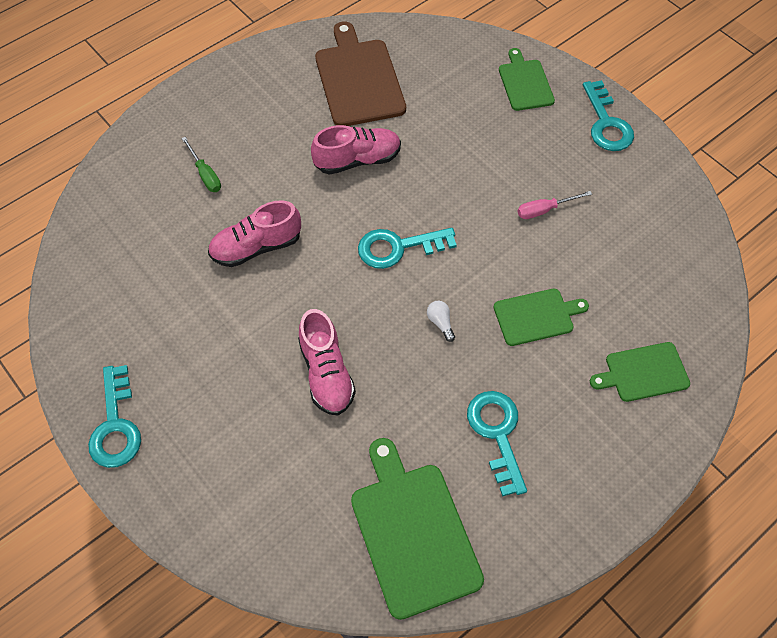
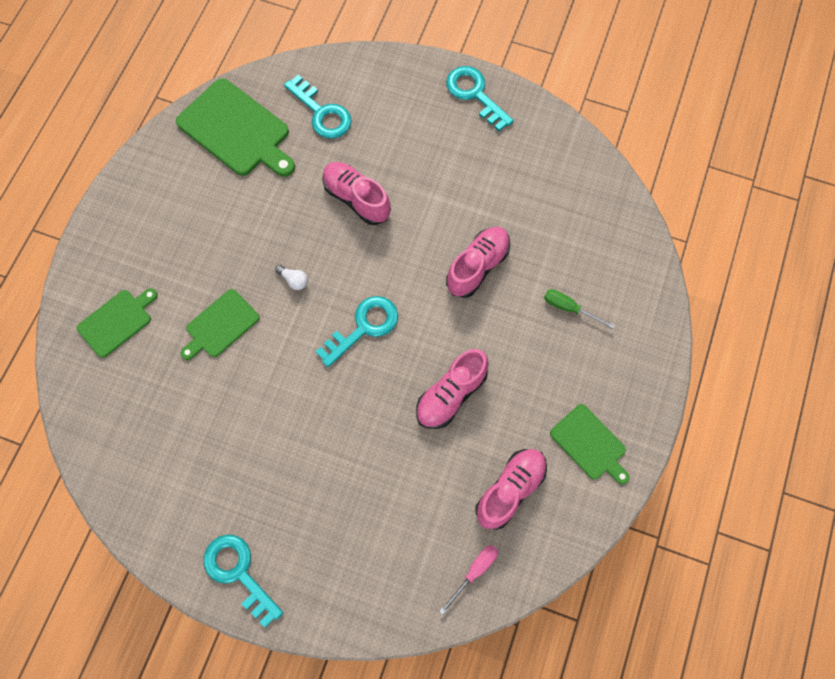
camera: 150 degrees right, 10 degrees up
(358, 79) = (510, 490): brown cutting board -> pink shoe
(497, 434) = (210, 219): turquoise key -> turquoise key (321, 113)
(525, 83) = (344, 582): green cutting board -> green cutting board (590, 444)
(544, 210) = (257, 433): pink screwdriver -> pink screwdriver (474, 572)

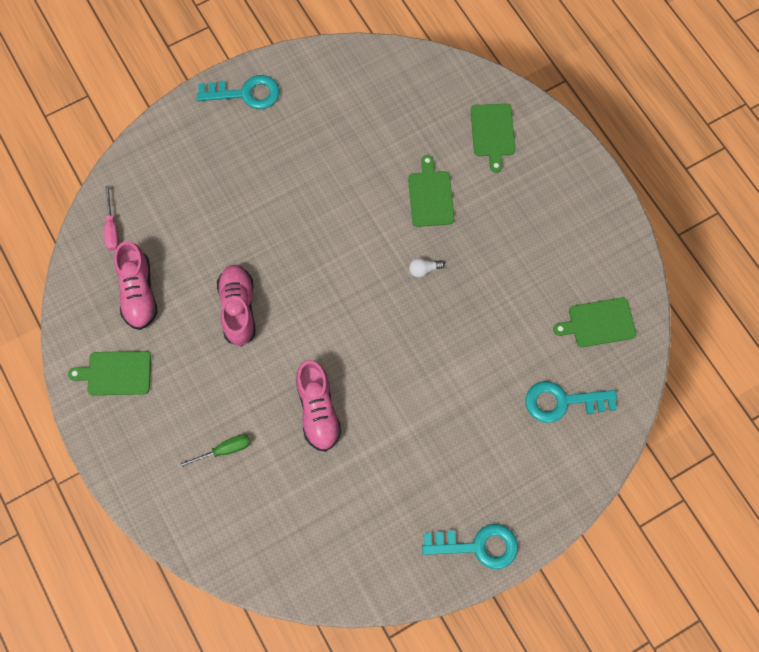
camera: 130 degrees right, 0 degrees up
(236, 130) = (599, 323): green cutting board -> green cutting board, size x0.59
(357, 199) = (456, 367): pink shoe -> none
(364, 327) = (342, 290): turquoise key -> none

